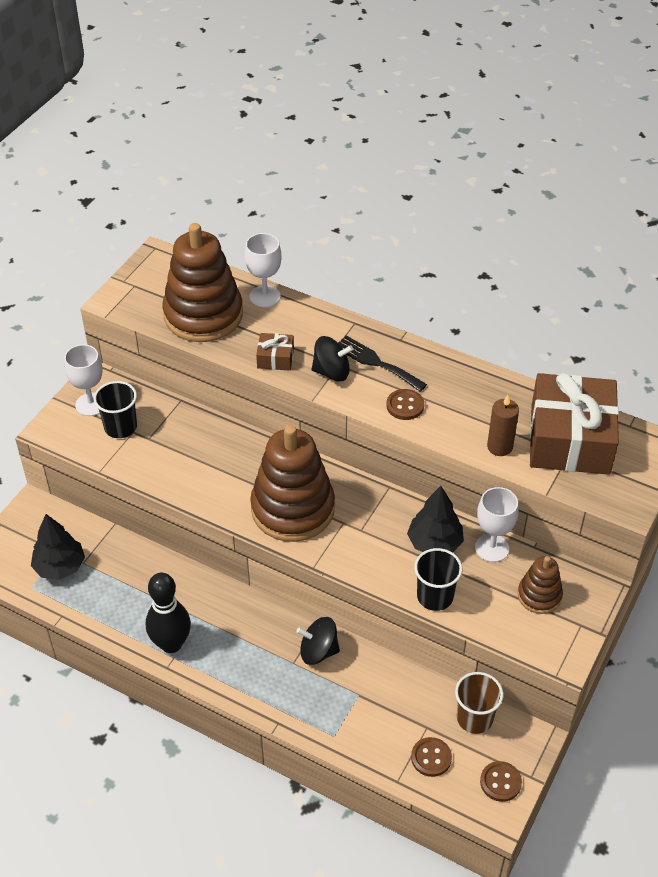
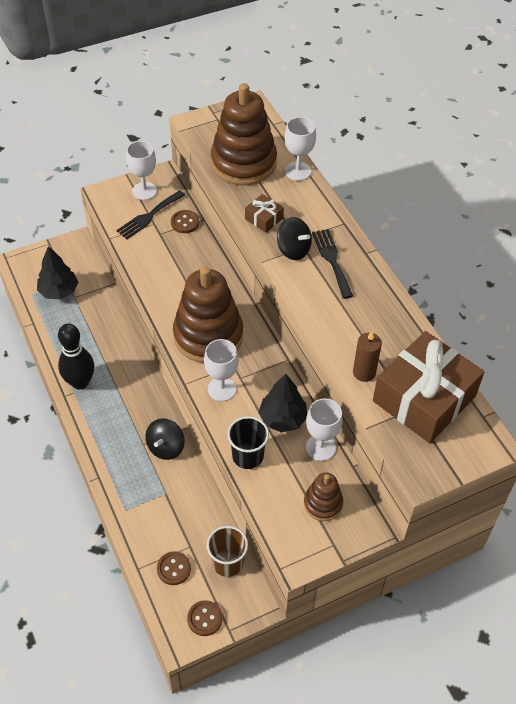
camera: 35 degrees right, 5 degrees up
(120, 427) = (149, 216): black cup -> black fork
(318, 651) = (166, 447): black spinning top -> black spinning top turned 105 degrees counterclockwise
(353, 550) = (222, 389): none -> white goblet
(405, 406) = (323, 303): brown button -> brown button (185, 222)

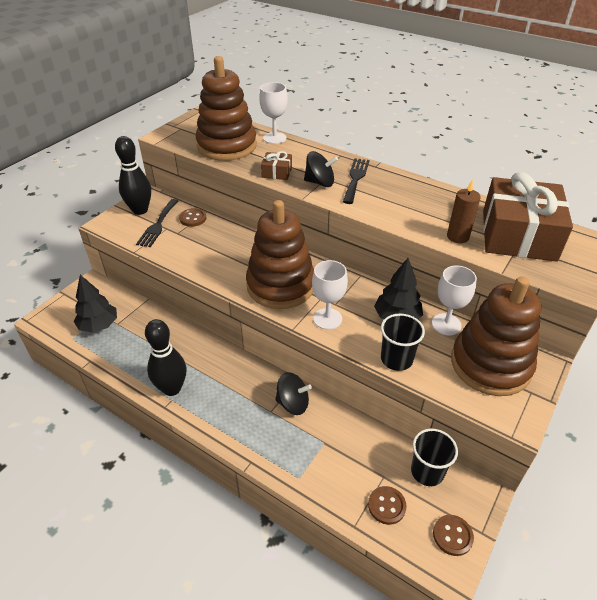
camera: 30 degrees left, 10 degrees down
(144, 191) = (140, 210): white goblet -> black bowling pin
(166, 447) = (293, 403): black spinning top -> black spinning top turned 75 degrees counterclockwise
(227, 562) = (427, 471): brown cup -> black cup
(323, 503) = (490, 364): brown stacking toy -> brown stacking toy, size x2.00
(332, 260) = (355, 178): black fork -> black fork turned 60 degrees clockwise

